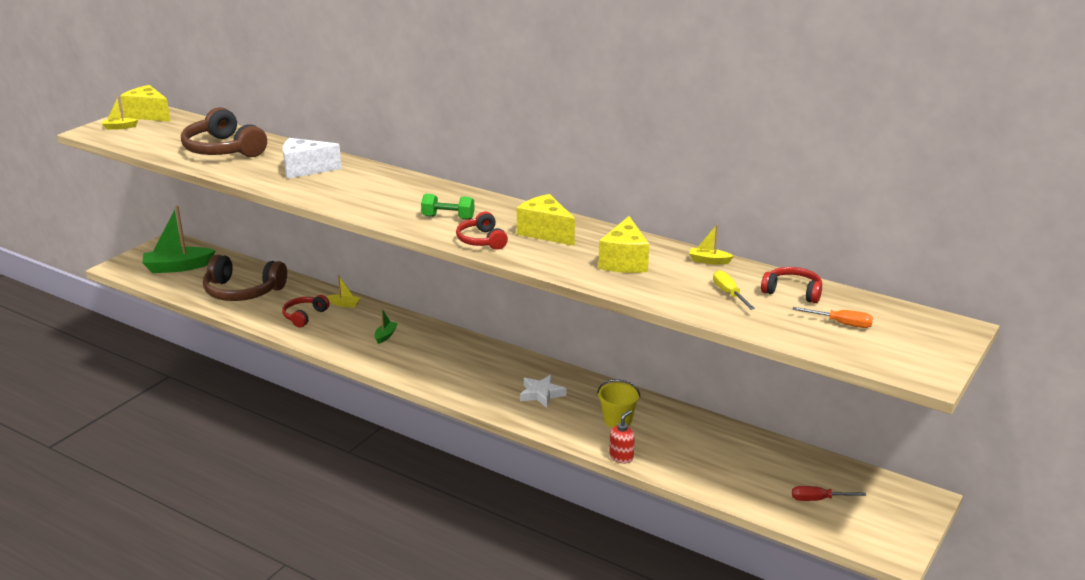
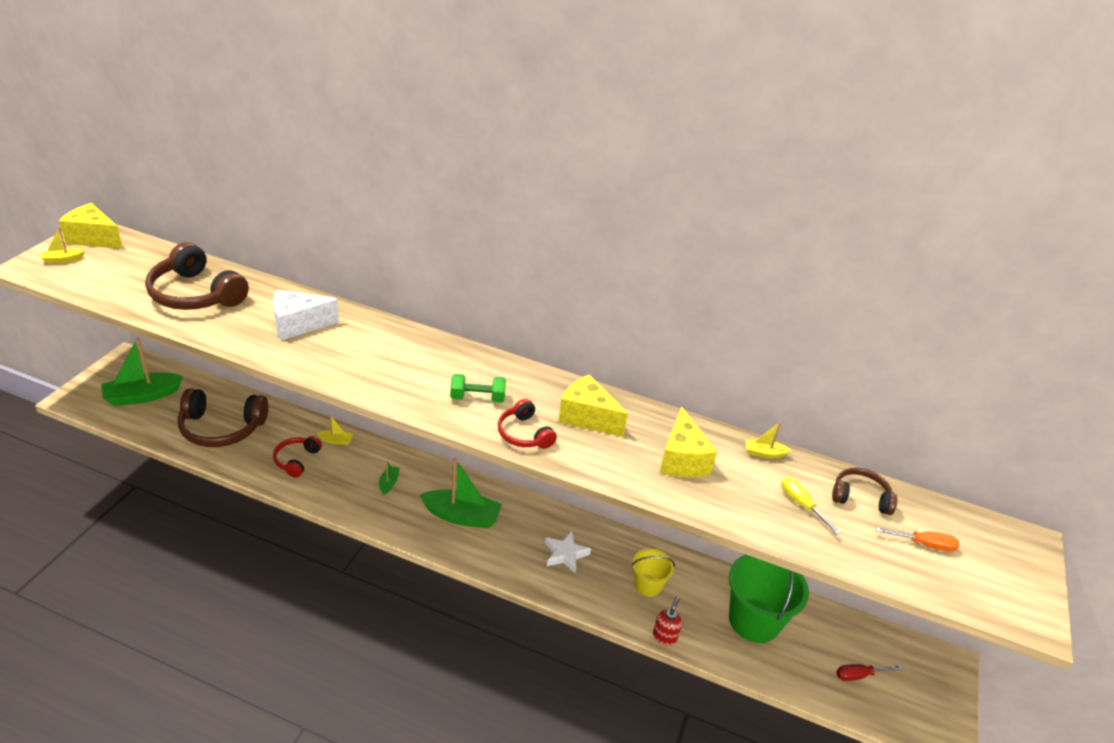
camera: 15 degrees left, 10 degrees up
(448, 362) = (462, 516): none -> green boat
(719, 453) = (754, 620): none -> green bucket
(792, 292) = (860, 497): red headphones -> brown headphones

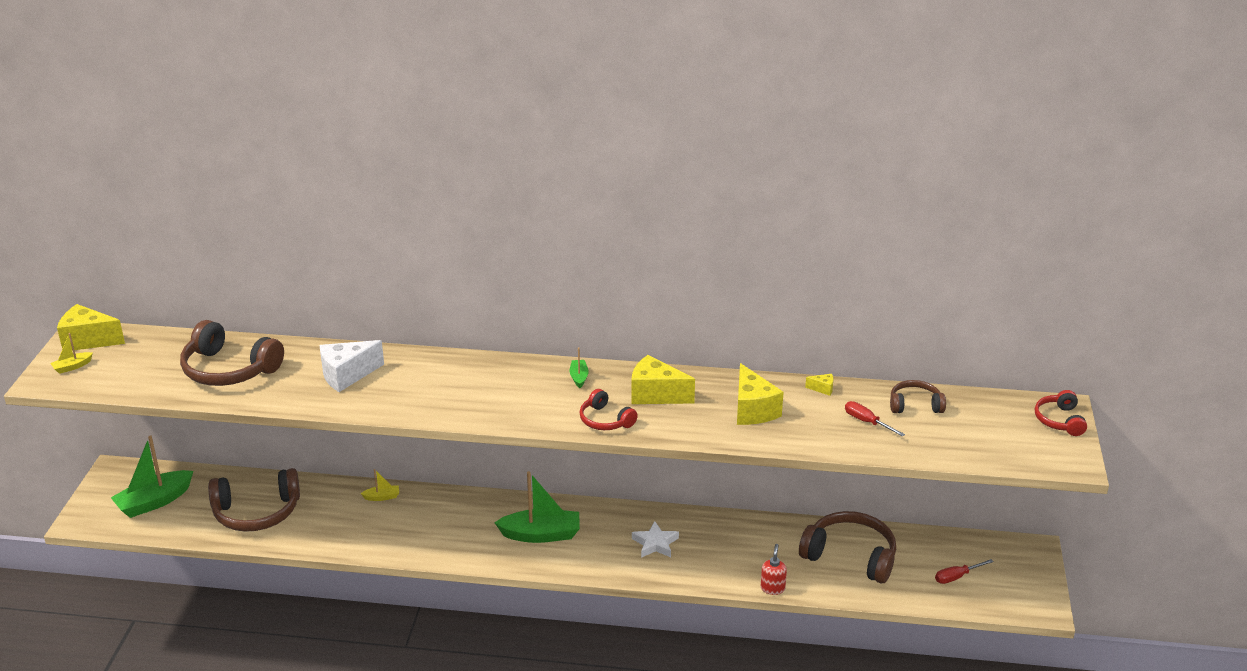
camera: 10 degrees left, 5 degrees down
(297, 460) = (351, 523): red headphones -> red headphones (1059, 420)
(389, 483) = (455, 523): green boat -> green boat (579, 377)
(477, 398) = (549, 400): green dumbbell -> none
(648, 585) = (742, 551): yellow bucket -> none
(754, 620) = (850, 556): green bucket -> brown headphones
(764, 453) = (822, 389): yellow boat -> yellow cheese
(801, 505) = (866, 422): yellow screwdriver -> red screwdriver
(924, 544) = (976, 429): orange screwdriver -> none

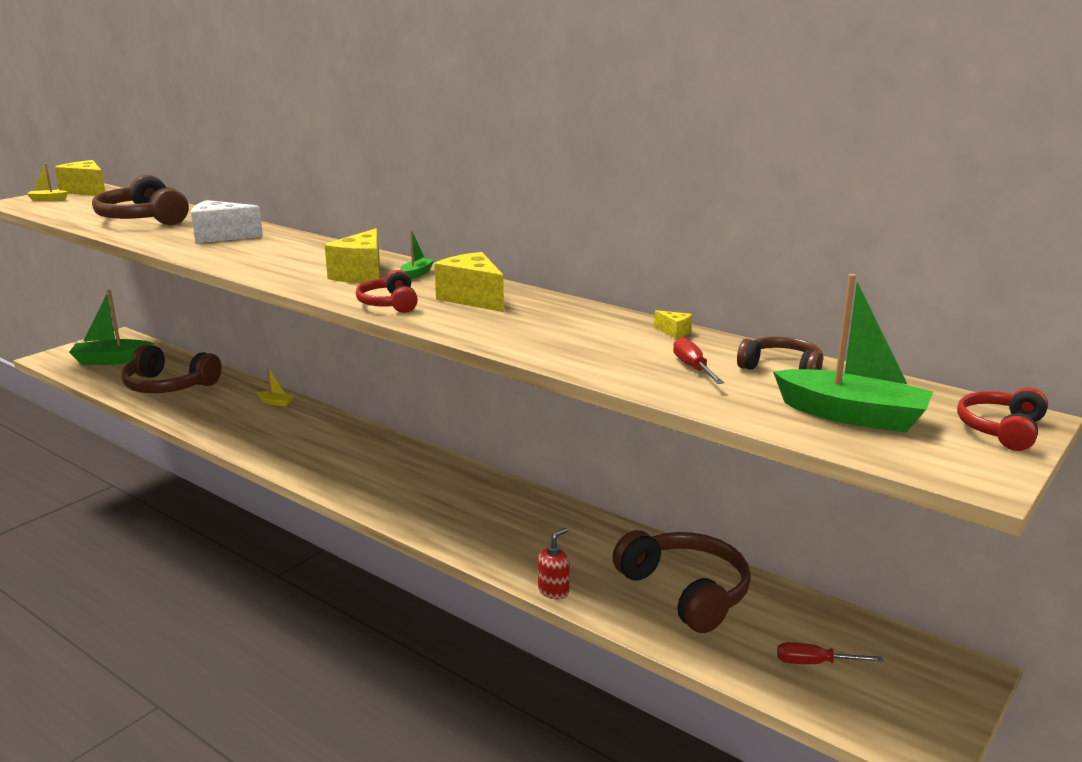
camera: 30 degrees right, 10 degrees down
(541, 534) = (370, 468): green boat -> green boat (852, 416)
(655, 543) = (472, 509): white star -> none
(753, 410) = (562, 329): yellow cheese -> yellow cheese (361, 274)

